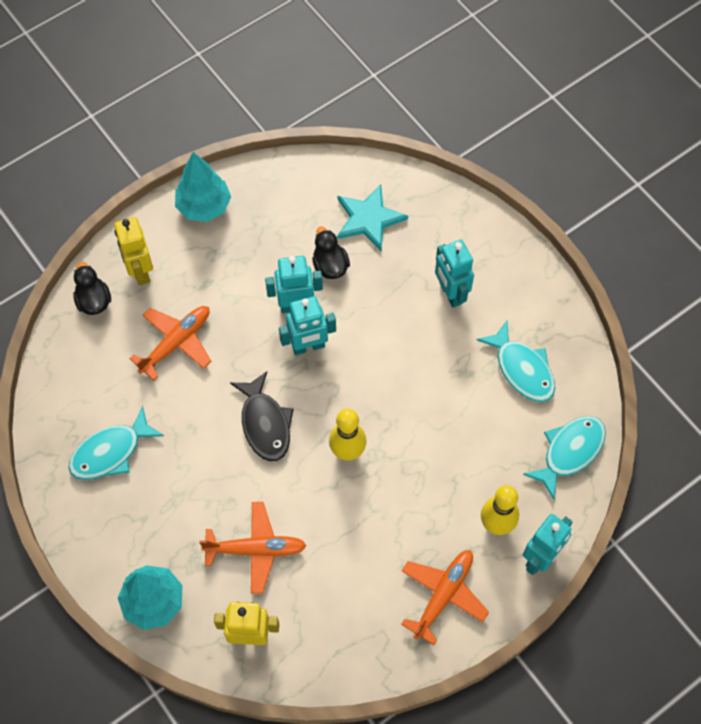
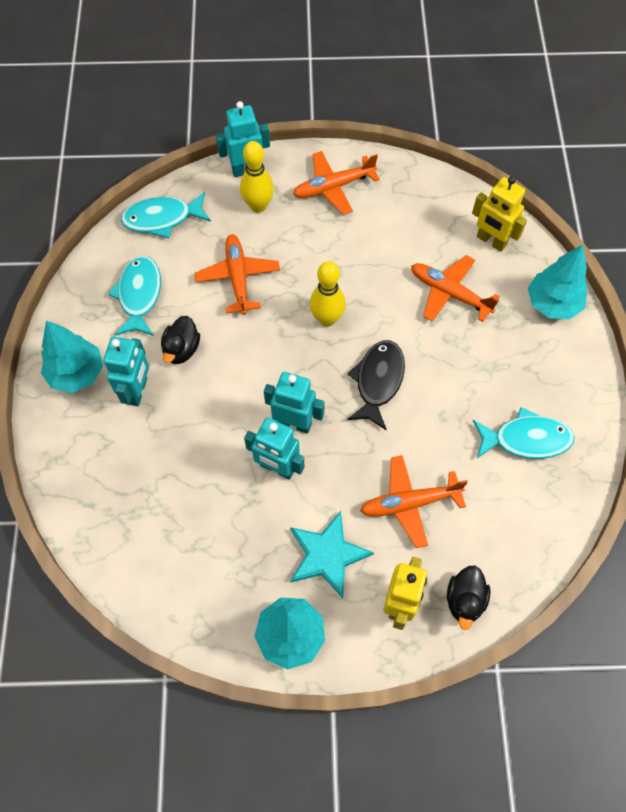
camera: 145 degrees left, 0 degrees up
(330, 266) = (218, 486): black duck -> black duck (181, 349)
(368, 219) = (145, 510): turquoise star -> turquoise star (327, 555)
(453, 439) = (238, 278): none -> orange plane
(509, 277) = (77, 373): none -> turquoise tree

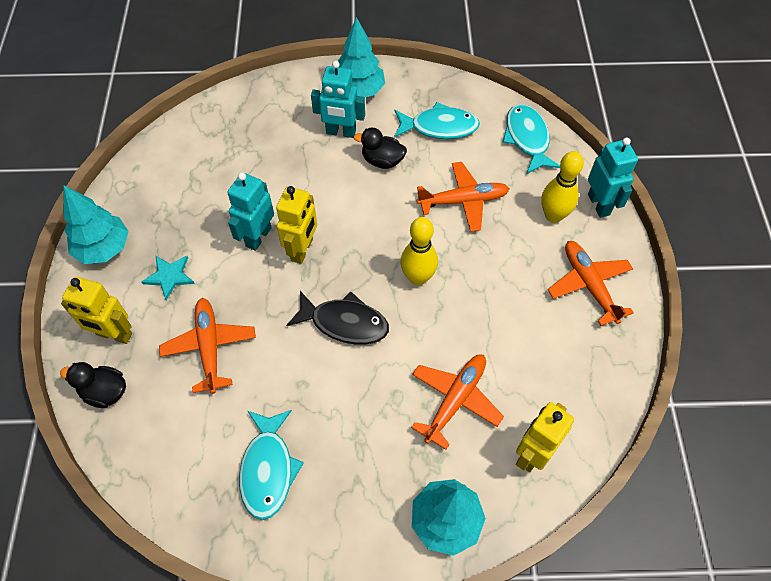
camera: 90 degrees right, 5 degrees down
(294, 423) = (302, 250): turquoise robot -> yellow robot
(327, 555) = (169, 276): turquoise star -> turquoise star, size x0.65

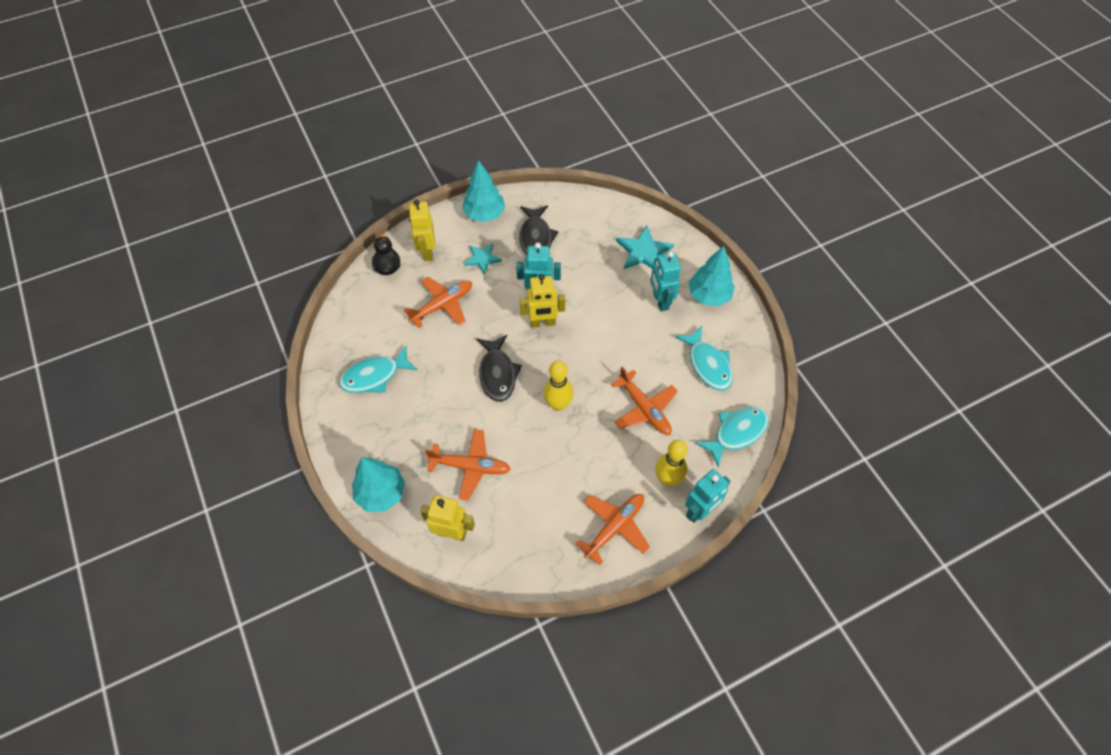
camera: 65 degrees right, 0 degrees up
(178, 209) = (536, 237): none -> black fish
(269, 120) = (643, 251): none -> turquoise star
(382, 161) = (650, 339): black duck -> none

